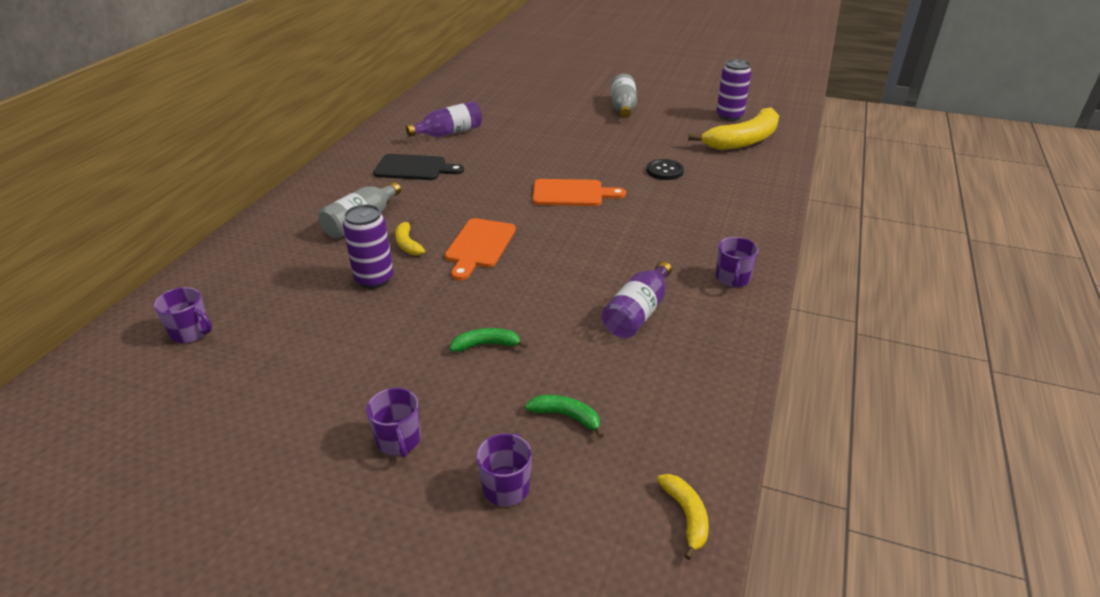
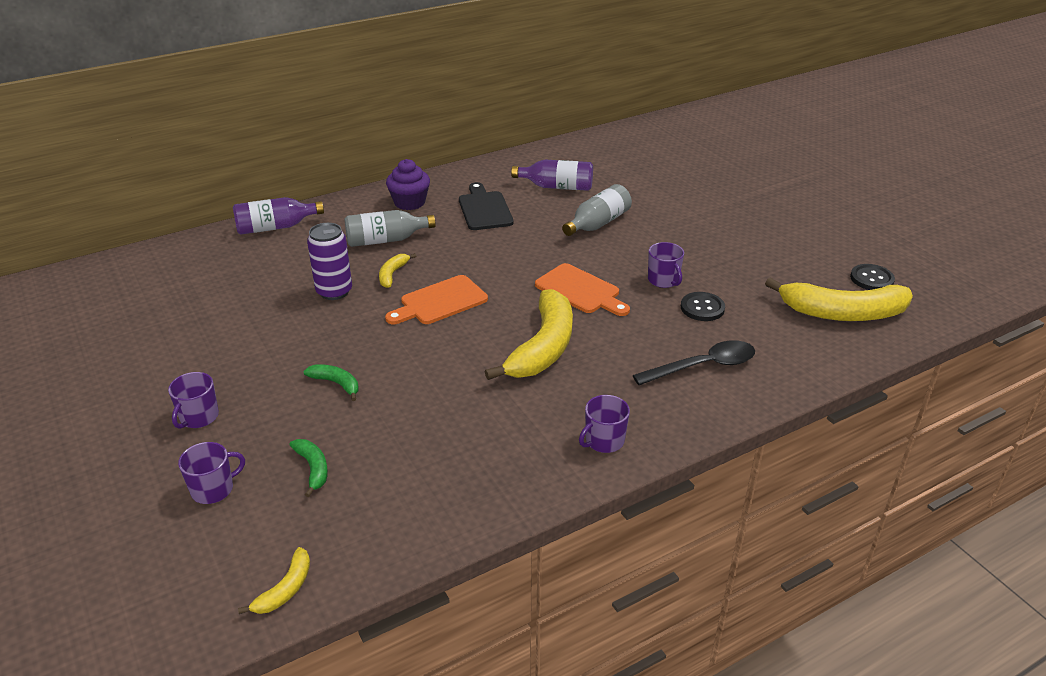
camera: 40 degrees right, 0 degrees up
(191, 332) = (187, 274): purple mug -> purple mug (663, 280)
(339, 186) = (409, 202): none -> purple cupcake
(414, 168) = (484, 209): black cutting board -> black cutting board turned 150 degrees counterclockwise
(604, 241) = (543, 347): none -> yellow banana
(623, 108) = (762, 223): grey bottle -> grey bottle (597, 223)
(637, 313) = (478, 423): purple bottle -> purple bottle (275, 227)
(718, 204) = (703, 366): none -> black spoon
(729, 116) = (871, 279): purple can -> black button

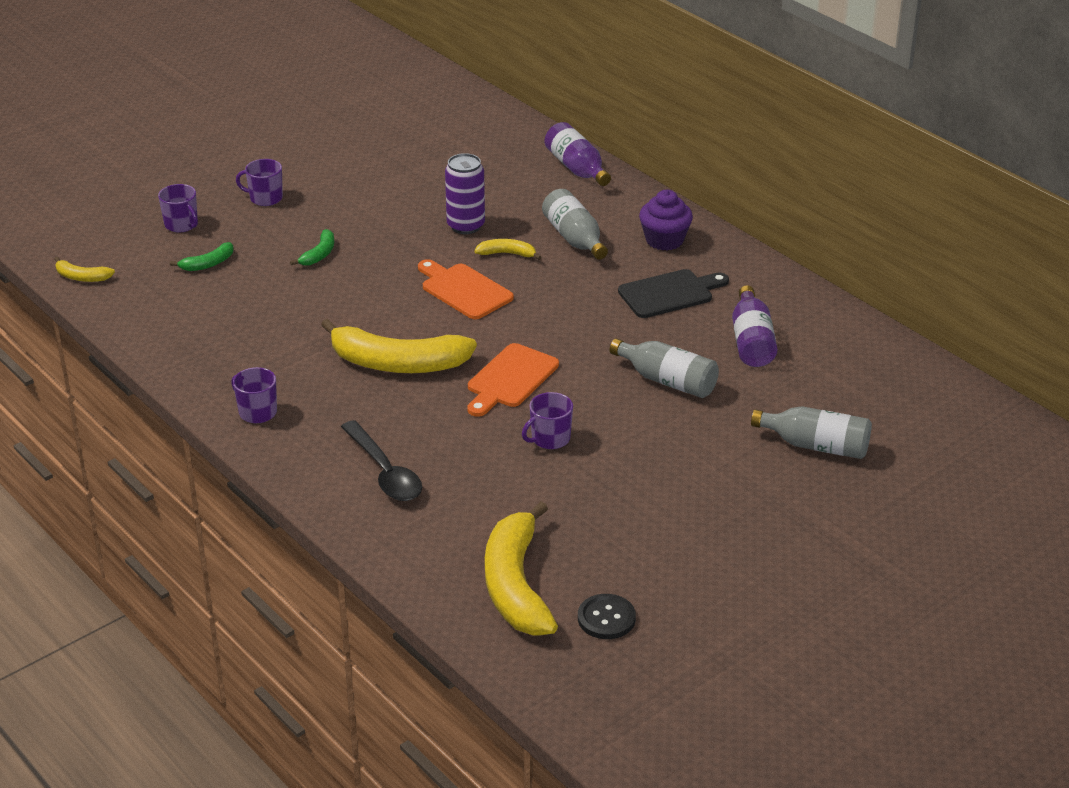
camera: 80 degrees right, 0 degrees up
(681, 181) = (816, 445): none -> grey bottle
(702, 308) = (498, 470): black button -> none

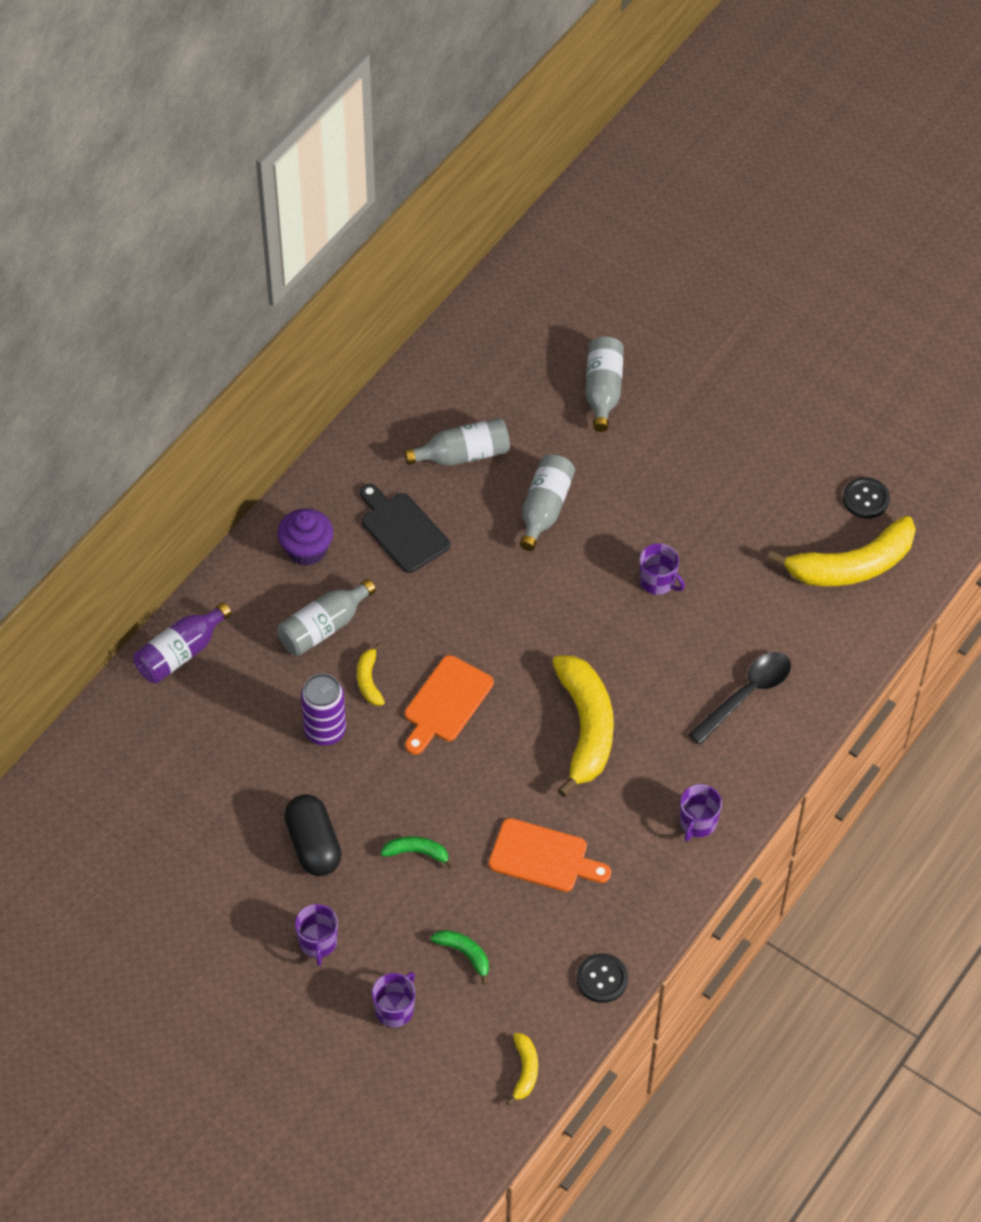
camera: 105 degrees left, 20 degrees up
(135, 329) = (602, 979): none -> black button
(356, 207) = (313, 845): none -> black capsule
(510, 379) = (580, 630): orange cutting board -> orange cutting board (543, 857)
(751, 341) = (463, 454): purple bottle -> grey bottle

